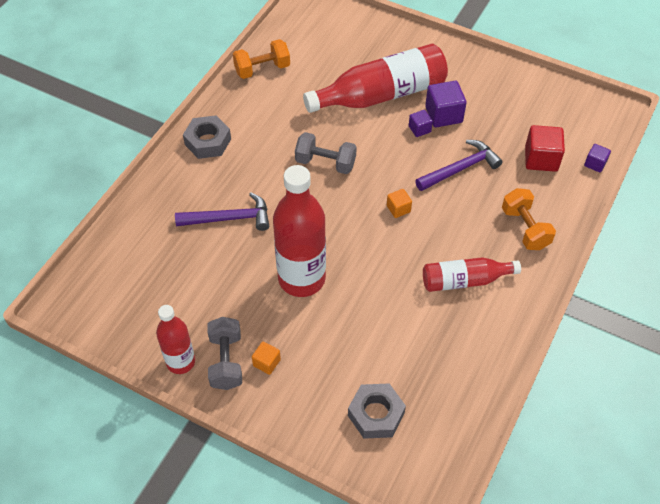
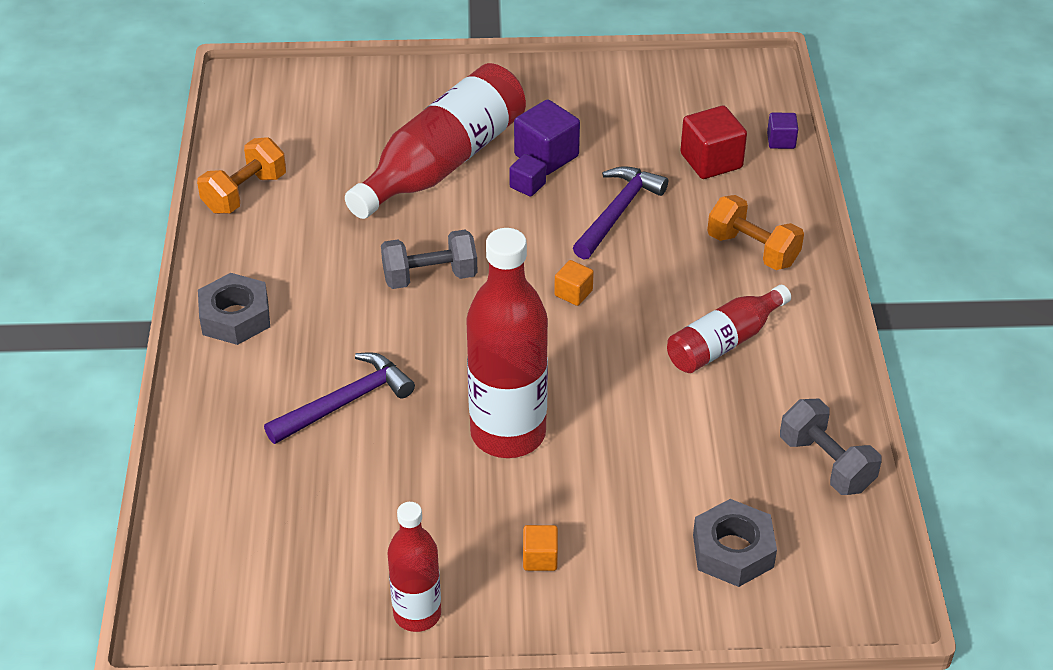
camera: 30 degrees left, 10 degrees down
(226, 361) = (482, 582): grey dumbbell -> grey dumbbell (826, 463)

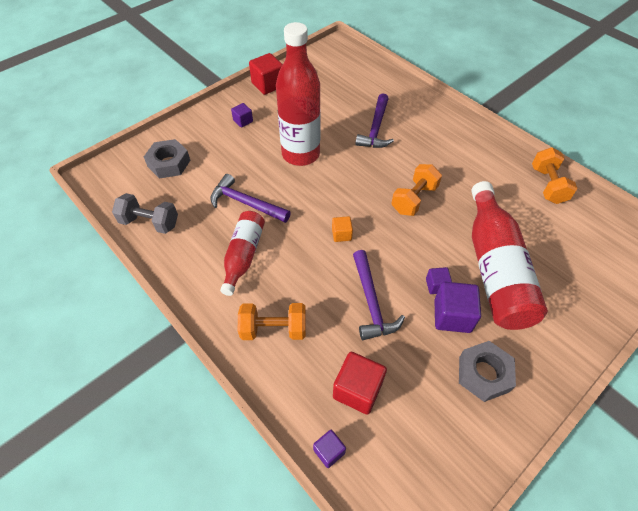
camera: 140 degrees right, 10 degrees up
(235, 317) = (461, 132): grey nut -> grey nut (483, 374)
(417, 614) = (268, 85): red bottle -> red cube
(430, 277) = (414, 199): grey dumbbell -> orange dumbbell
(540, 558) = (243, 121): orange cube -> purple cube
(662, 408) = (246, 203): none -> purple hammer

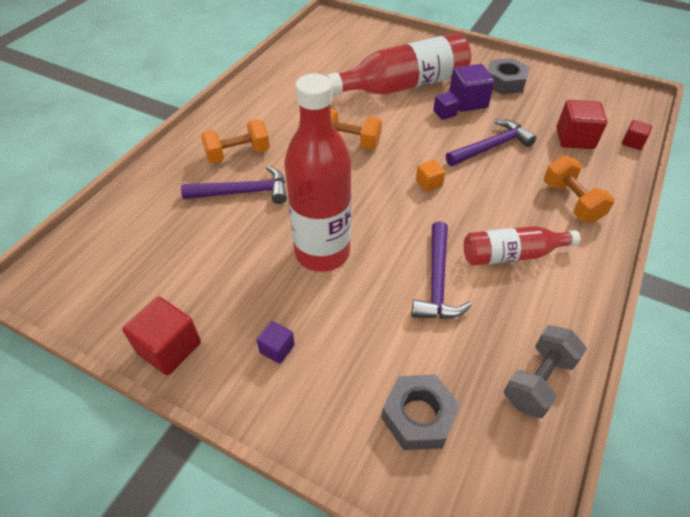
camera: 110 degrees left, 5 degrees down
(150, 223) = (538, 381): grey dumbbell -> grey dumbbell turned 45 degrees clockwise
(329, 451) = (632, 142): purple cube -> red cube
(547, 185) = (286, 66): orange dumbbell -> orange dumbbell (238, 154)

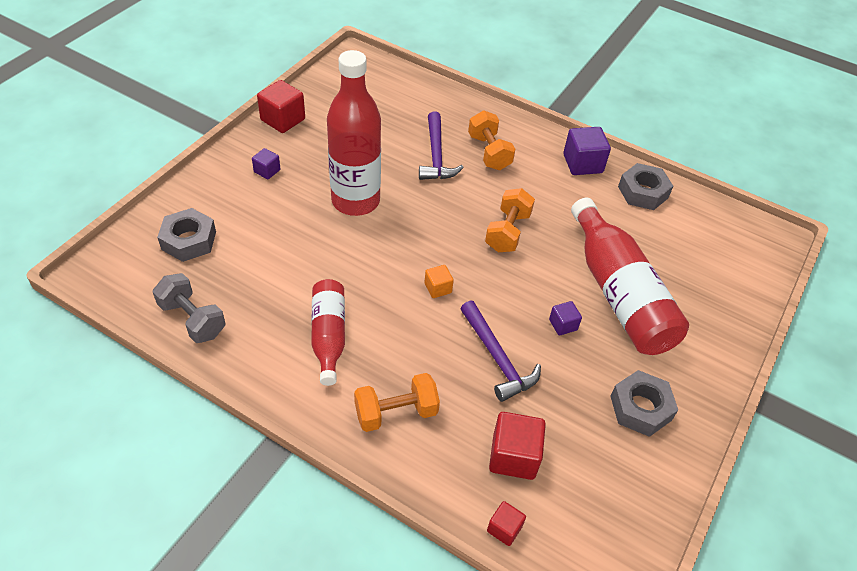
camera: 90 degrees right, 0 degrees up
(288, 68) = (643, 192): none -> grey nut
(437, 281) = (308, 272): purple hammer -> none
(468, 101) = (589, 354): purple cube -> purple cube (582, 164)

